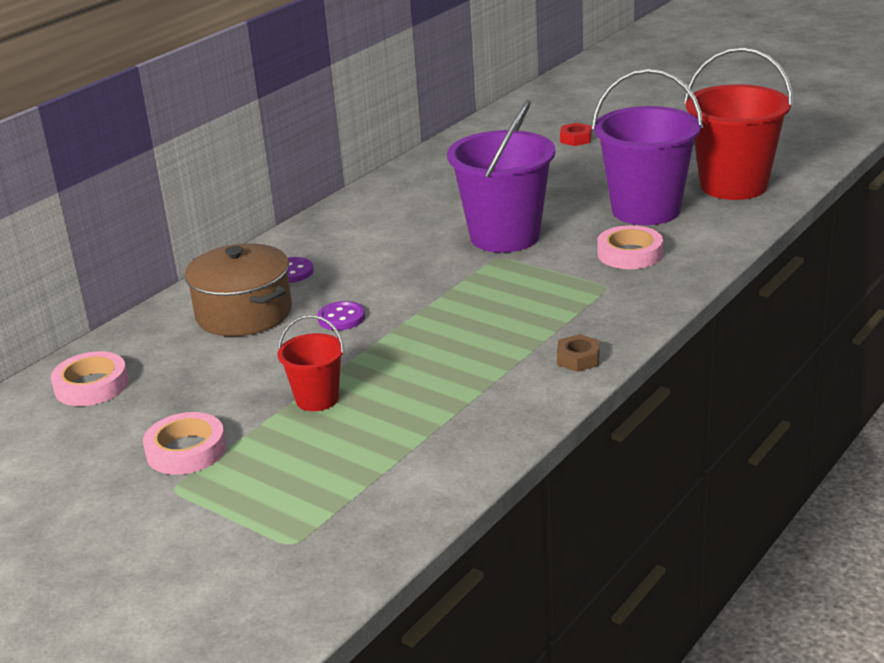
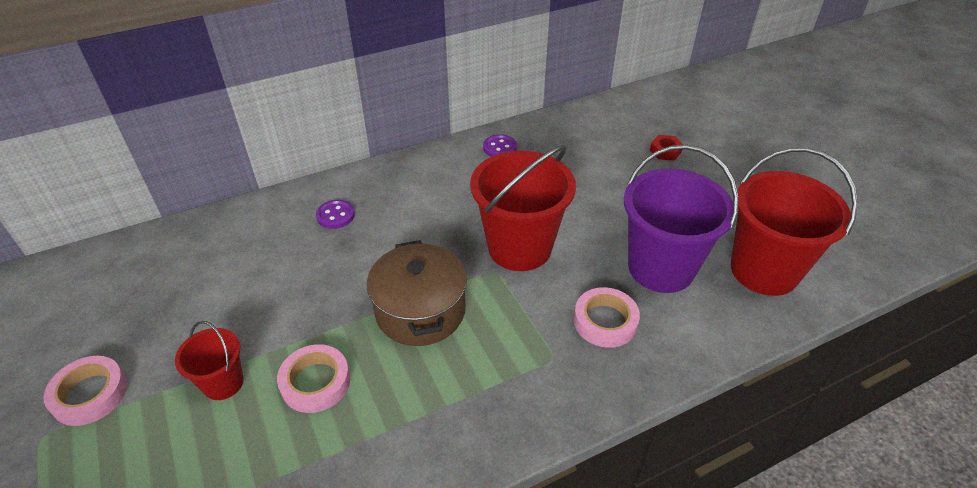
camera: 25 degrees right, 15 degrees up
(91, 385) = (107, 279): pink tape -> pink tape (315, 382)
(244, 313) = (266, 248): brown pot -> brown pot (420, 311)
(341, 318) = (323, 289): purple button -> purple button (499, 148)
(505, 236) = (519, 247): purple bucket -> red bucket
(578, 359) = (454, 449): brown nut -> none

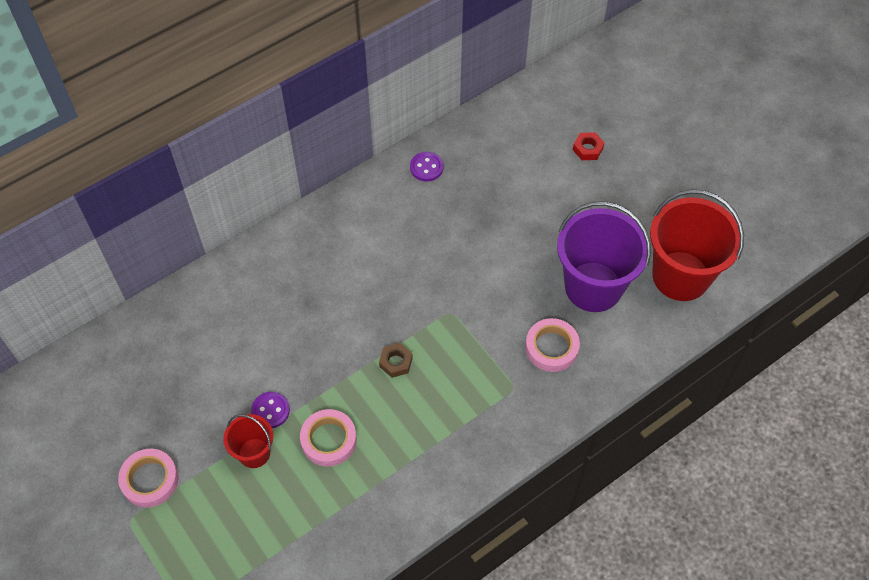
camera: 10 degrees left, 15 degrees up
(335, 215) = (290, 274): purple button -> purple button (270, 411)
(420, 311) = (396, 362): brown pot -> brown nut
(519, 247) = (467, 284): red bucket -> none

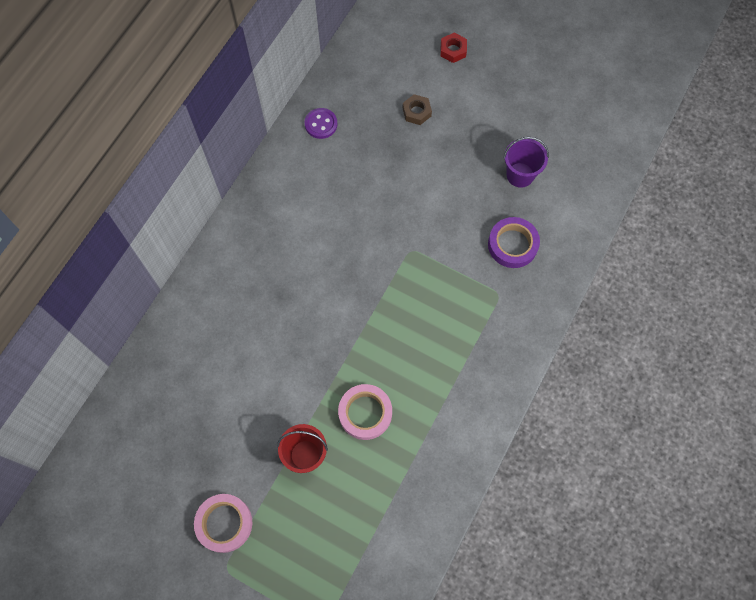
camera: 25 degrees left, 10 degrees up
(270, 411) = (299, 410): purple button -> none
(396, 362) = (387, 316): brown nut -> brown nut (416, 112)
(551, 347) = (512, 245): pink tape -> purple tape
(593, 287) = (520, 175): purple bucket -> purple bucket, size x0.51
(680, 276) = (587, 134): red bucket -> none

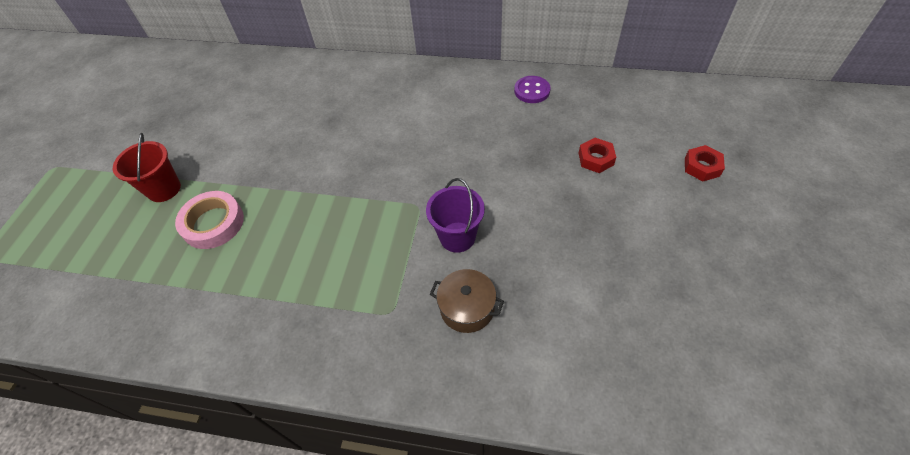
camera: 75 degrees right, 15 degrees down
(224, 523) = (96, 153): pink tape -> none
(416, 112) = (596, 159): brown nut -> red nut
(512, 245) = (467, 308): purple tape -> brown pot
(520, 175) = (573, 287): purple bucket -> purple bucket (457, 237)

